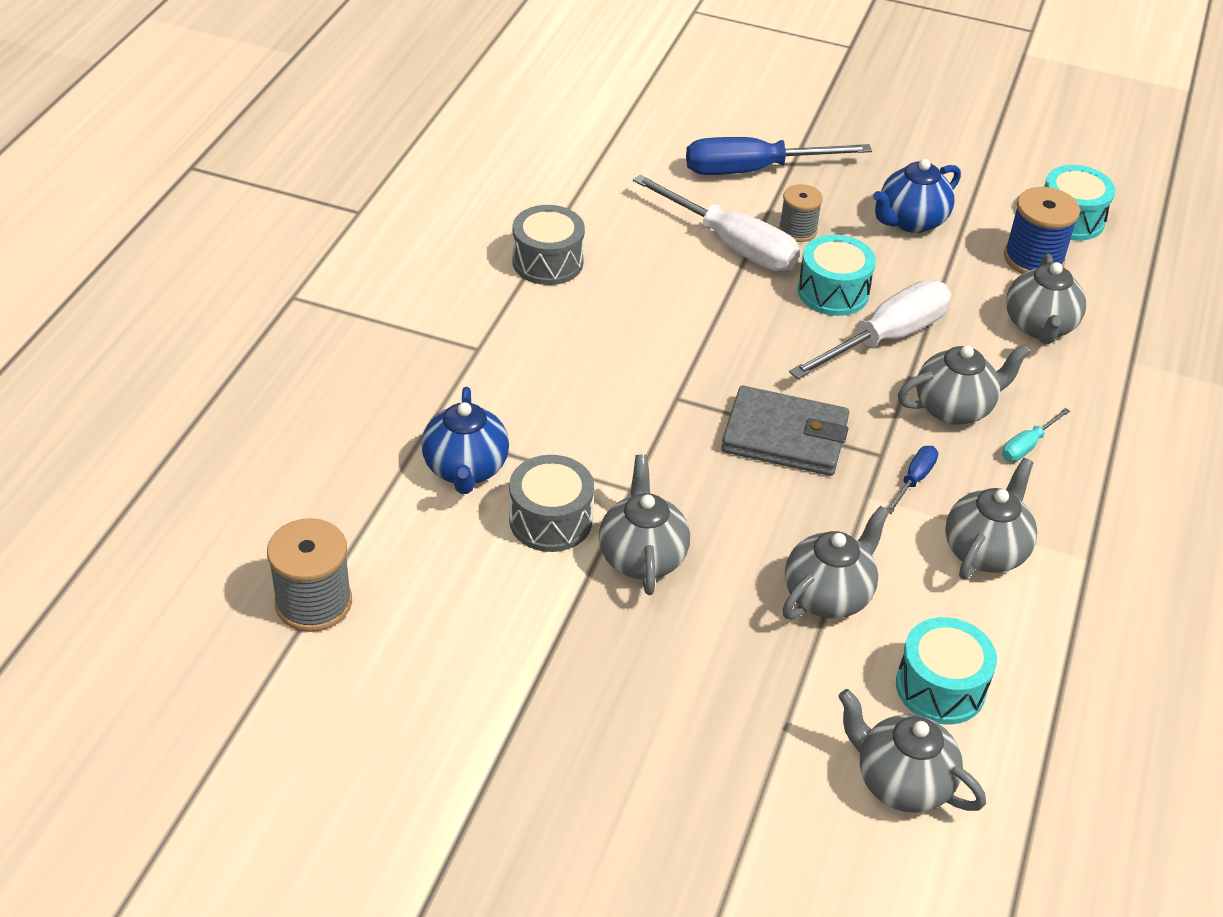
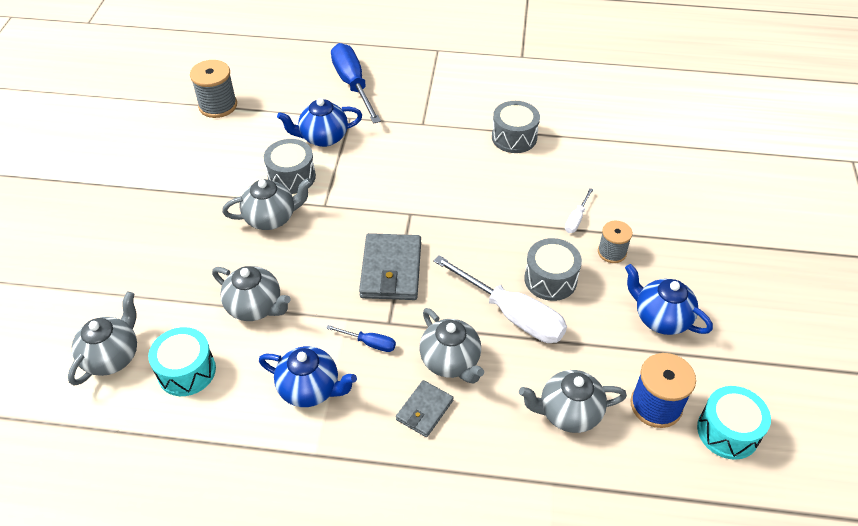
camera: 80 degrees right, 5 degrees up
(731, 244) = (576, 219): white screwdriver -> white screwdriver, size x0.46
(754, 170) = (669, 220): blue screwdriver -> blue screwdriver (353, 85)
(833, 292) = (550, 279): turquoise drum -> grey drum
(985, 551) = (310, 389): grey teapot -> blue teapot
(1027, 445) = (424, 410): turquoise screwdriver -> grey wallet

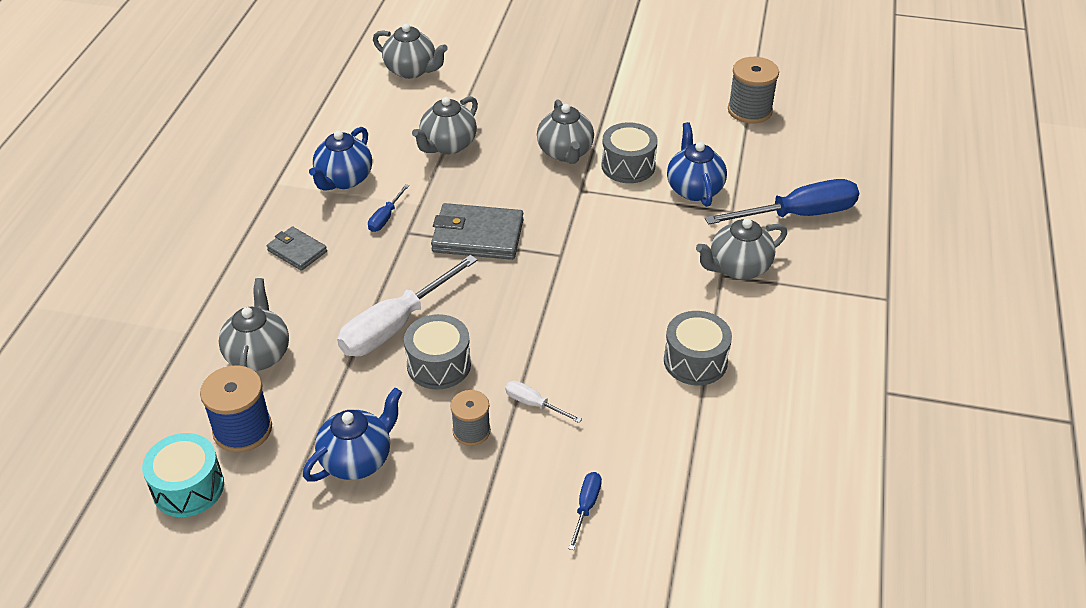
camera: 95 degrees right, 5 degrees down
(186, 371) = (385, 109): turquoise drum -> none
(450, 361) = (347, 273): grey teapot -> grey teapot (738, 268)
(658, 187) = (586, 507): none -> blue screwdriver

